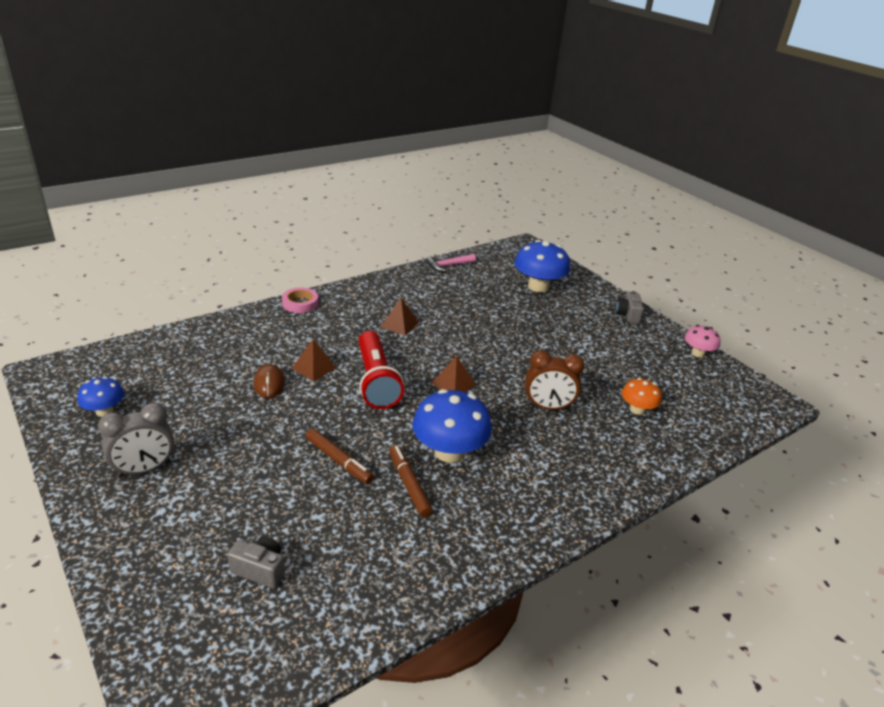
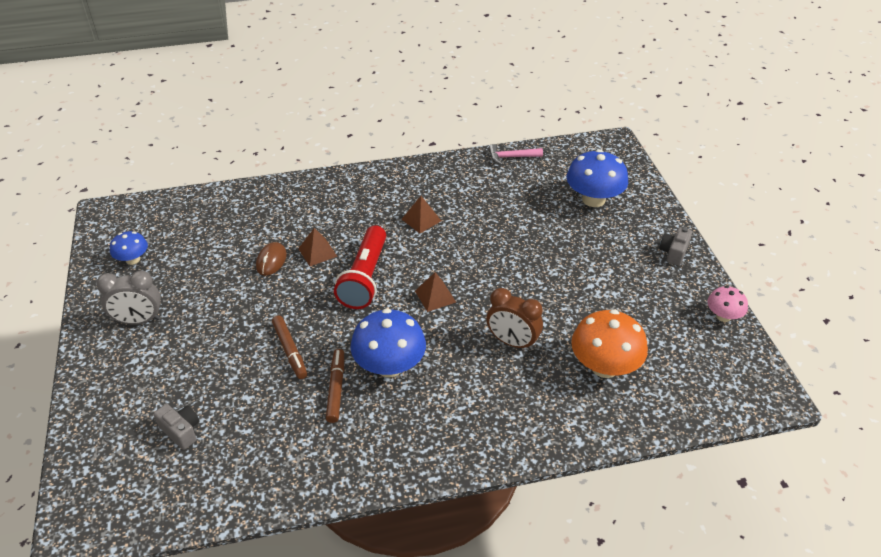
camera: 25 degrees right, 10 degrees up
(300, 303) = (341, 179): pink tape -> none
(637, 409) = (604, 366): orange mushroom -> orange mushroom, size x1.79

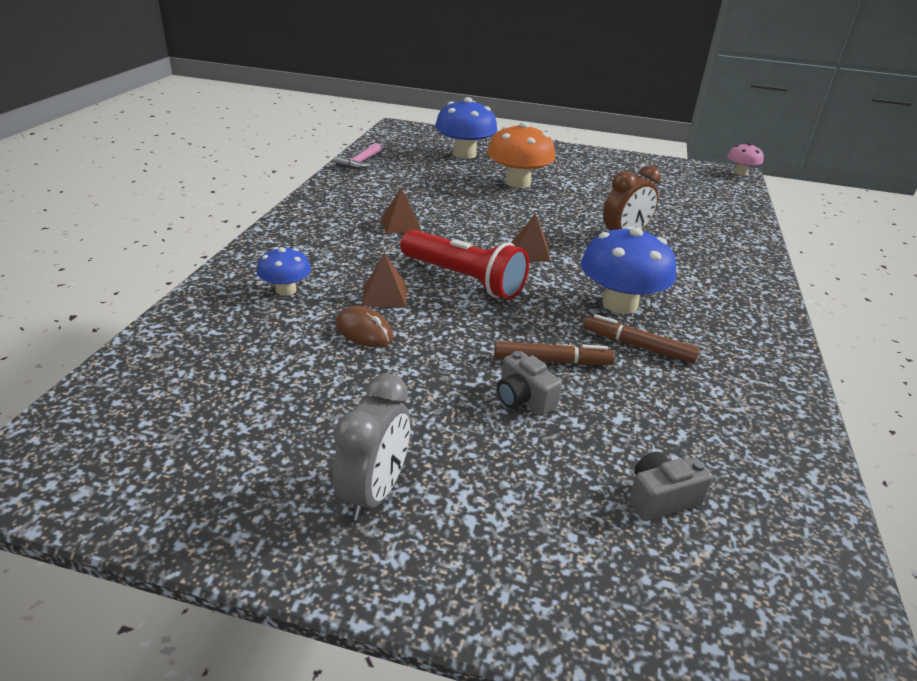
camera: 65 degrees left, 10 degrees down
(133, 259) = (203, 465): blue mushroom -> blue mushroom (286, 290)
(604, 366) = (677, 212): orange mushroom -> orange mushroom (518, 183)
(673, 252) = (561, 152): grey camera -> grey camera (523, 399)
(723, 316) = (645, 161): pink mushroom -> pink mushroom (740, 173)

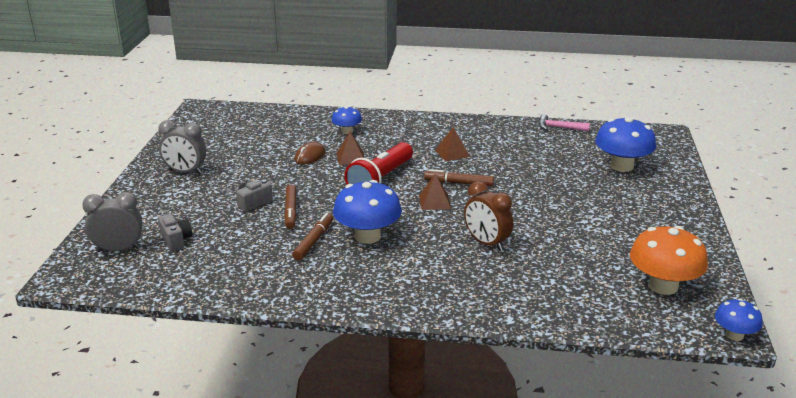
camera: 85 degrees right, 5 degrees down
(484, 232) = (458, 183): none -> brown marker
(518, 183) = (572, 193): orange mushroom -> orange mushroom (663, 286)
(712, 592) = (118, 249): none -> grey clock
(740, 173) = (734, 335): pink mushroom -> blue mushroom

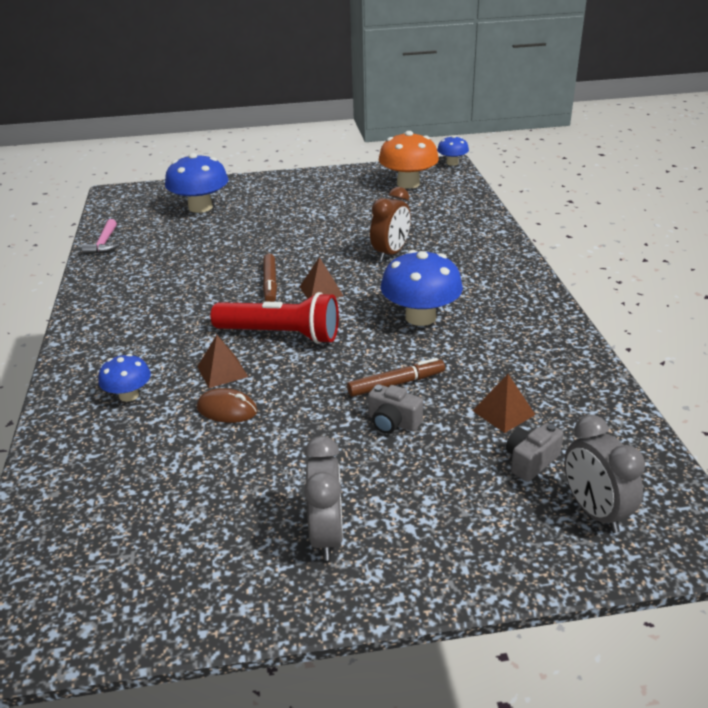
camera: 105 degrees left, 5 degrees up
(314, 241) = (453, 349): brown marker -> none
(452, 153) = (190, 298): brown pyramid -> brown pyramid (503, 412)

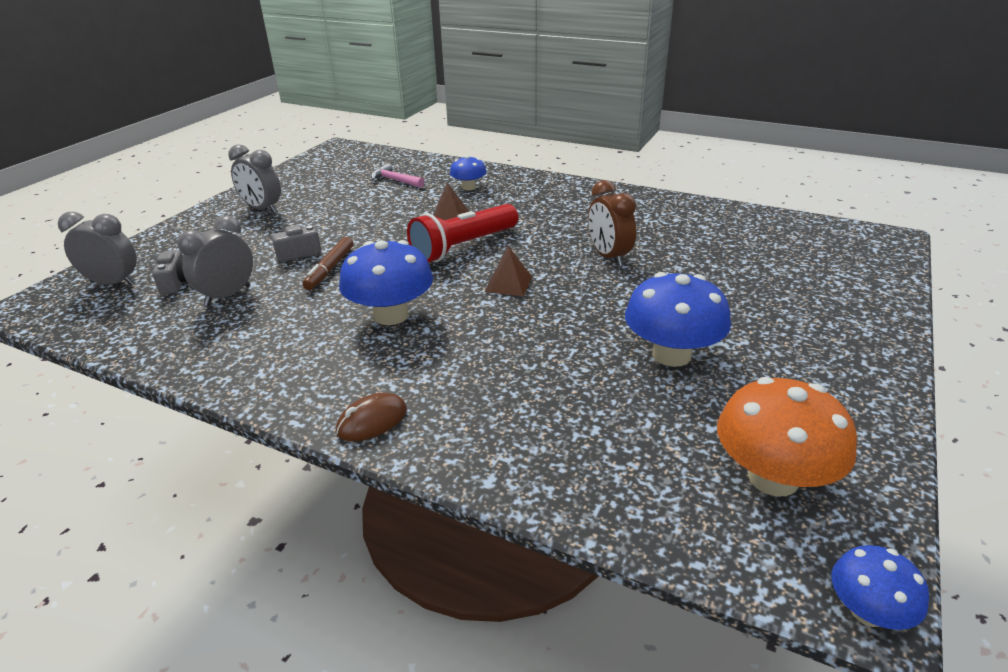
camera: 125 degrees right, 0 degrees up
(104, 243) = (735, 213): pink hammer -> pink hammer (395, 180)
(200, 207) = (799, 274): blue mushroom -> blue mushroom (671, 354)
(227, 410) = (405, 209): brown mouse -> brown mouse (372, 421)
(270, 283) = (556, 265): brown marker -> none
(390, 253) = (537, 352): brown clock -> brown clock (608, 256)
(503, 412) = (227, 295): brown pyramid -> grey clock

